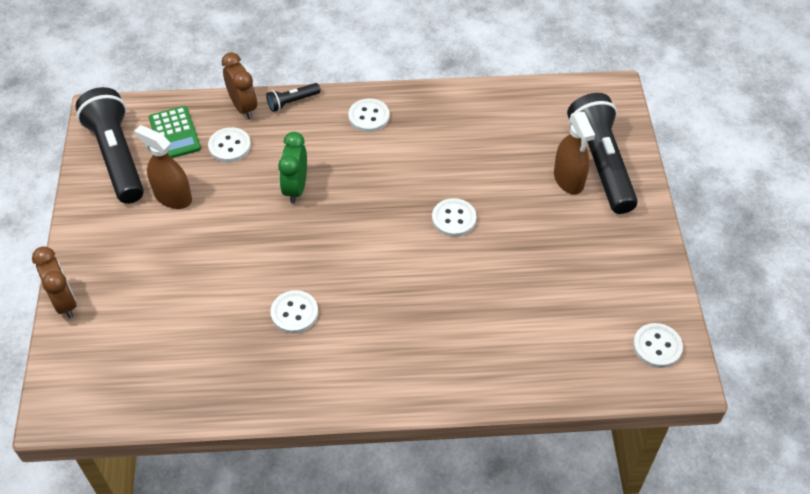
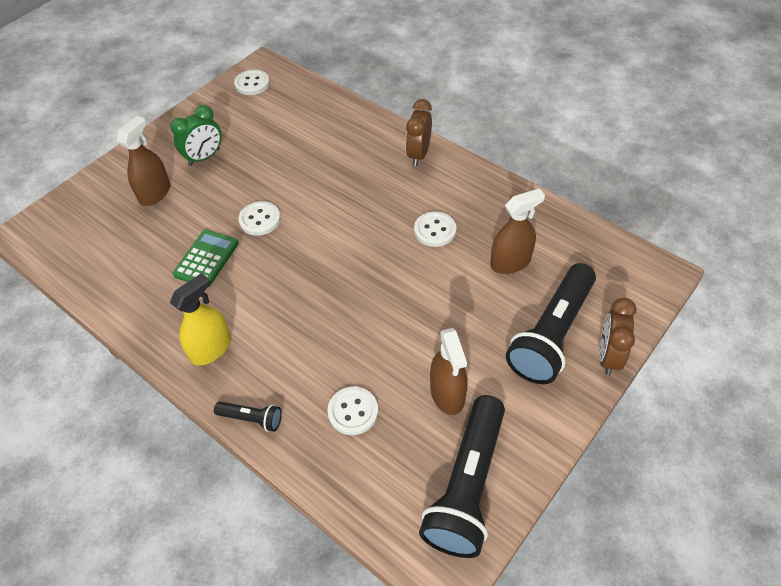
camera: 135 degrees left, 0 degrees up
(174, 133) = (390, 470): green calculator -> green calculator (206, 259)
(201, 329) = (510, 262): none -> brown spray bottle
(243, 107) = (299, 450): brown clock -> brown clock (418, 154)
(296, 188) = (339, 325): green clock -> green clock (204, 157)
(369, 117) = (211, 348): white button -> yellow spray bottle
(601, 164) = (121, 188): black flashlight -> black flashlight (551, 334)

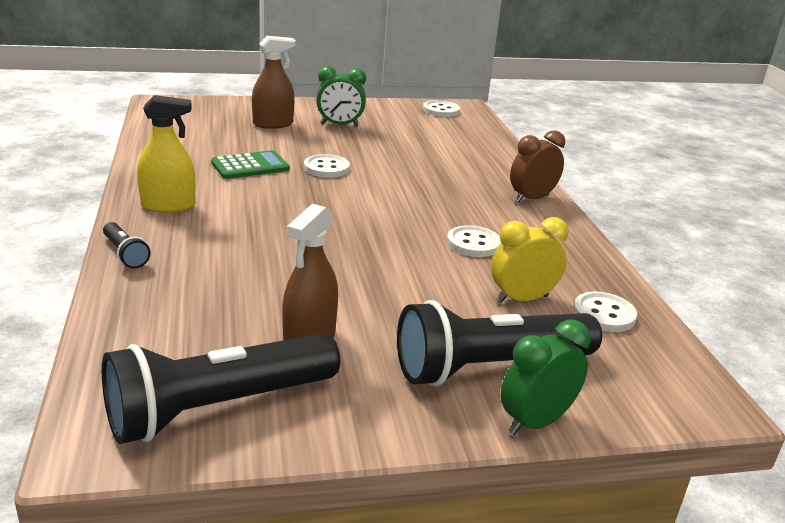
camera: 35 degrees right, 25 degrees down
(353, 411) = (207, 298): white button -> white button (604, 314)
(510, 262) = (522, 299): brown spray bottle -> yellow clock
(608, 356) = (535, 422): brown clock -> green clock

